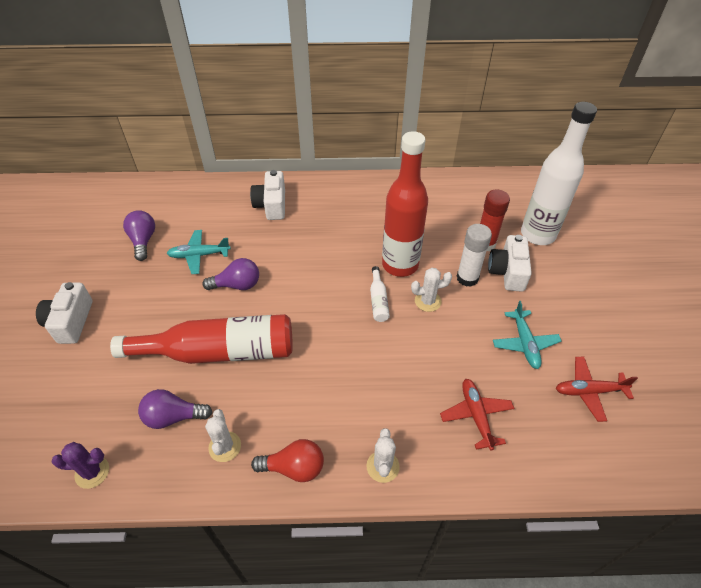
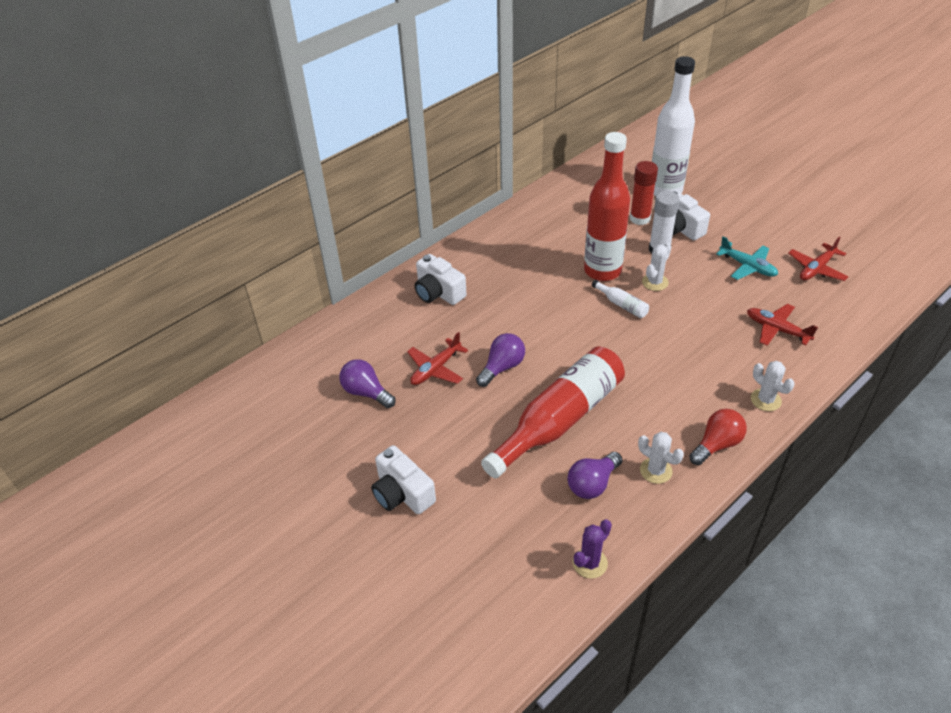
camera: 40 degrees left, 5 degrees down
(199, 255) = (435, 369): turquoise plane -> red plane

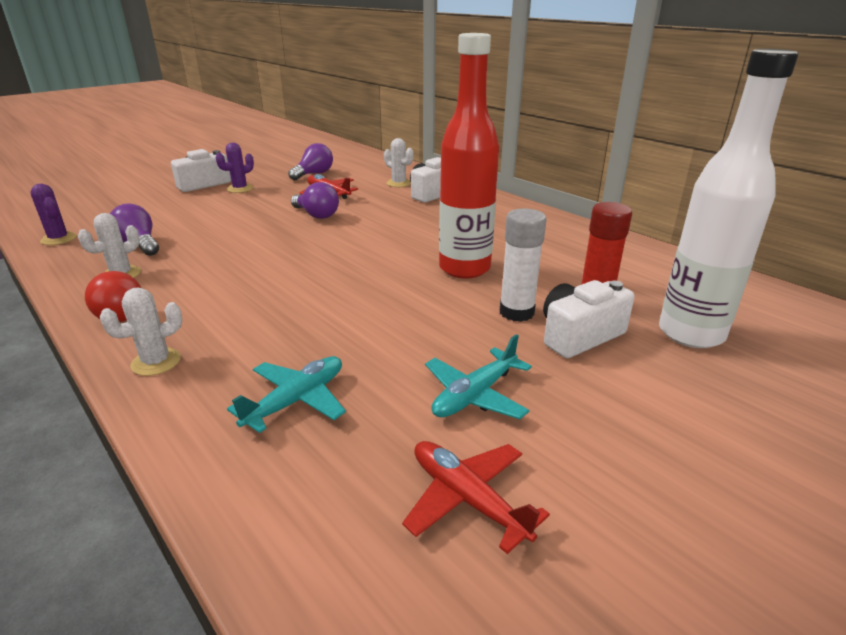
camera: 90 degrees right, 15 degrees down
(420, 450) = (240, 189): none -> purple cactus
(559, 420) = (230, 235): red bottle -> none
(621, 305) = (394, 276): white bottle -> none
(655, 282) = (437, 302): white cactus -> white cactus (399, 183)
(776, 329) = (297, 400): red plane -> turquoise plane

